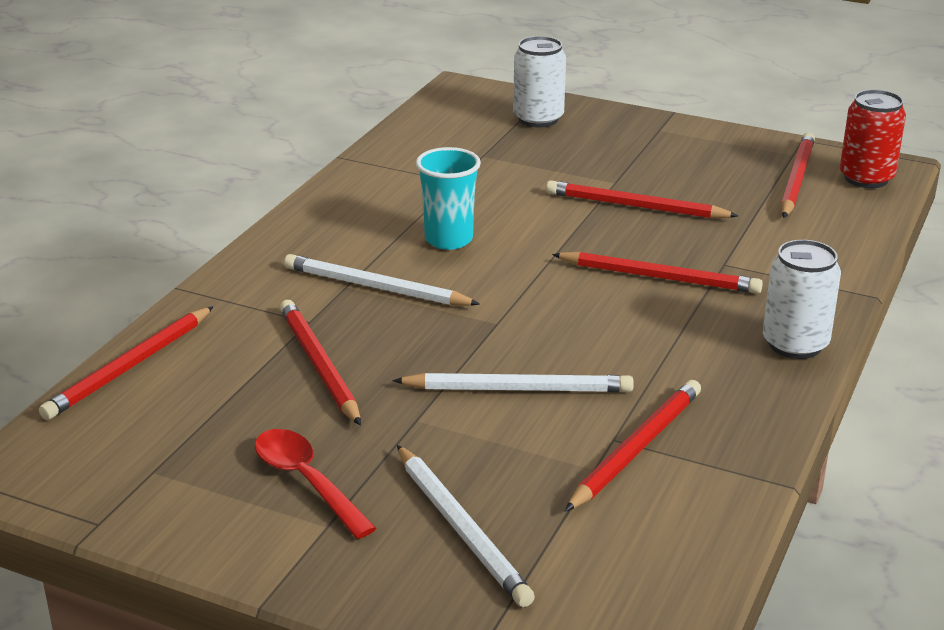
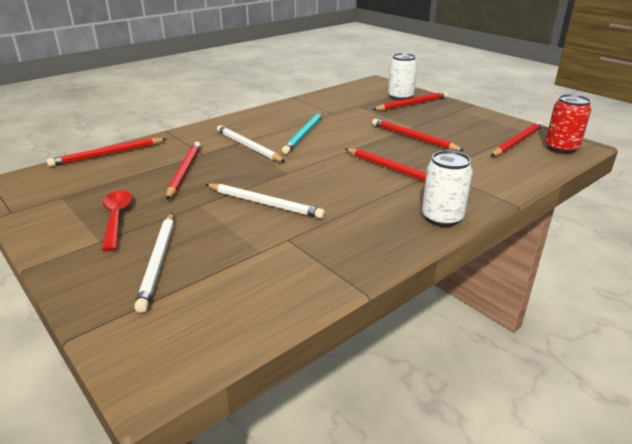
camera: 25 degrees right, 0 degrees up
(448, 239) = (304, 134): turquoise cup -> turquoise pencil
(635, 448) = (294, 247): red pencil -> red pencil (411, 104)

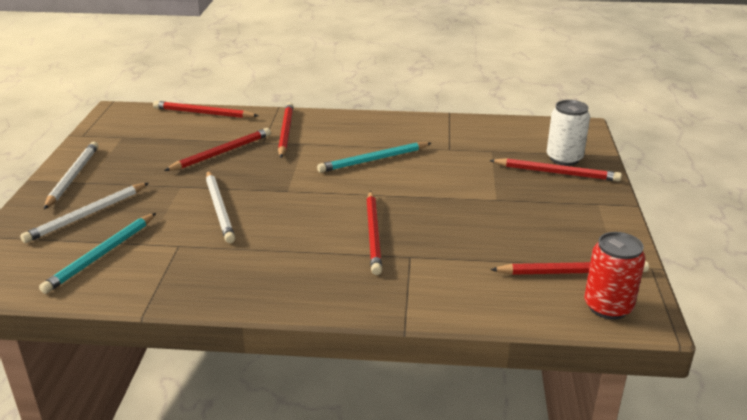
camera: 45 degrees right, 0 degrees up
(116, 219) = (120, 170): red spoon -> none
(240, 278) = (102, 255): none -> turquoise pencil
(248, 147) = (306, 151): white pencil -> white pencil (72, 177)
(413, 138) = (466, 212): red pencil -> red pencil (285, 132)
(442, 218) = (313, 298): white can -> none

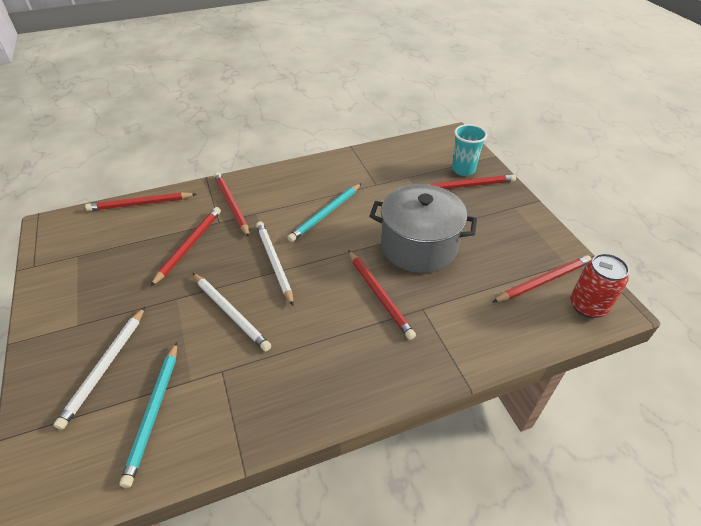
camera: 25 degrees left, 15 degrees up
(72, 177) = (57, 323): white pencil -> white pencil (274, 262)
(451, 208) = (419, 246): none -> grey pot
(564, 158) = (463, 169): white can -> turquoise cup

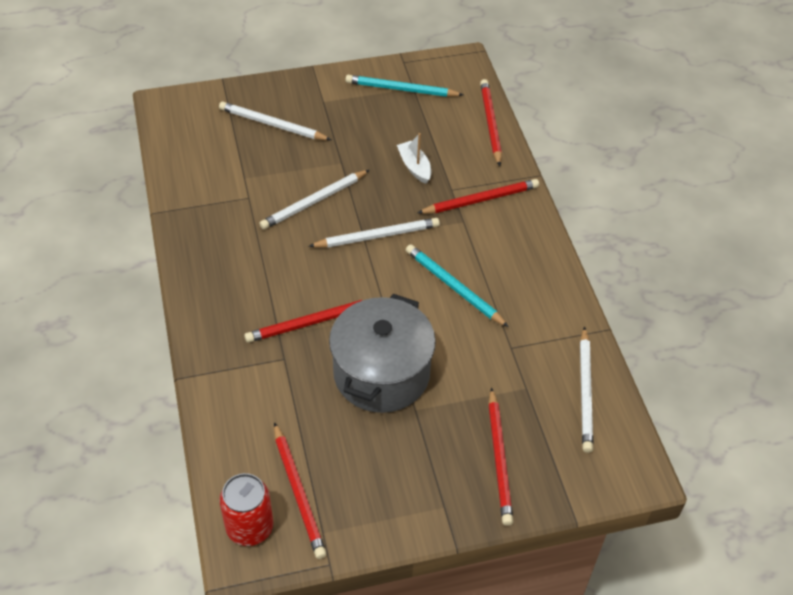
camera: 95 degrees right, 5 degrees up
(154, 412) = (220, 158): turquoise pencil -> turquoise pencil (401, 89)
(189, 246) = (414, 167): red pencil -> white boat
(403, 153) = (585, 392): none -> white pencil
(463, 169) = (539, 463): turquoise cup -> none

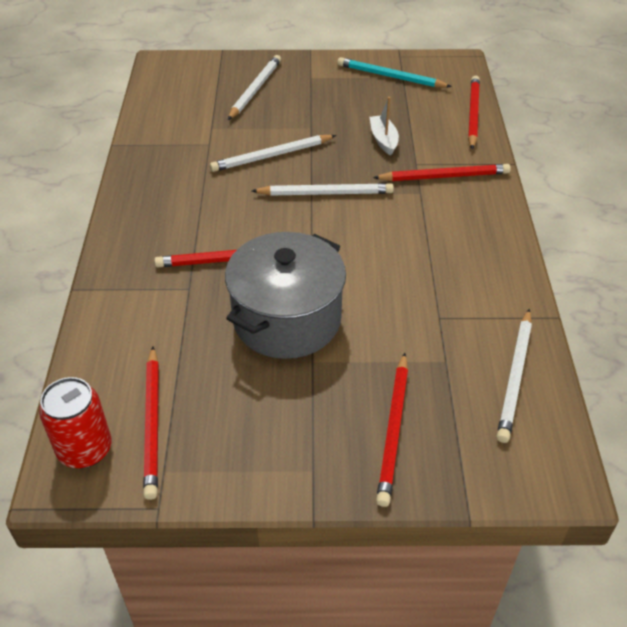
camera: 15 degrees right, 5 degrees down
(272, 125) = (255, 89): white pencil -> white pencil turned 75 degrees clockwise
(453, 287) = (392, 250): turquoise pencil -> none

